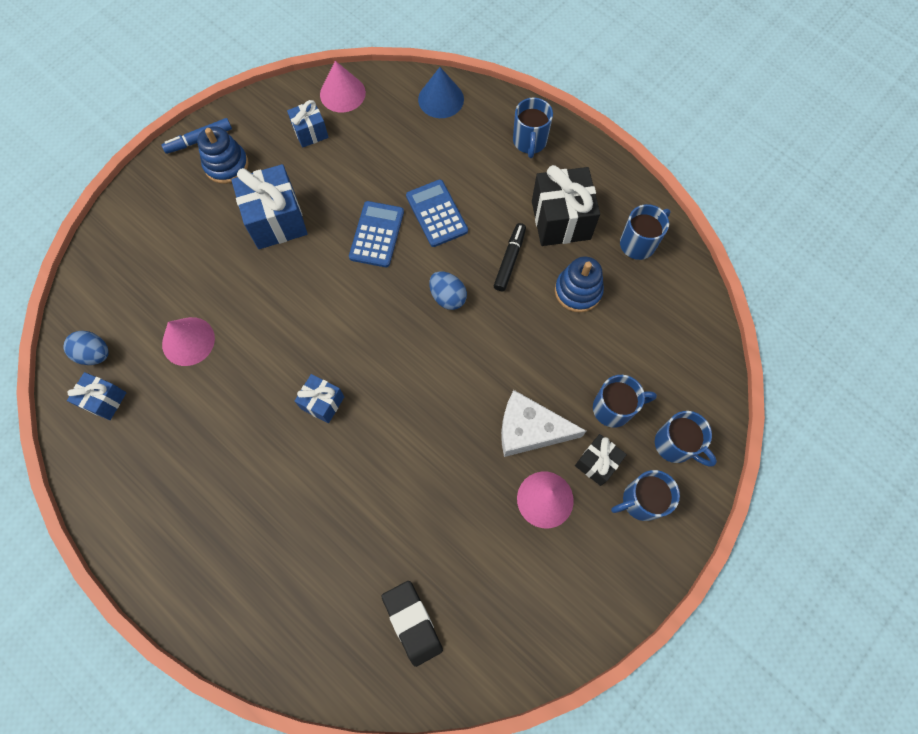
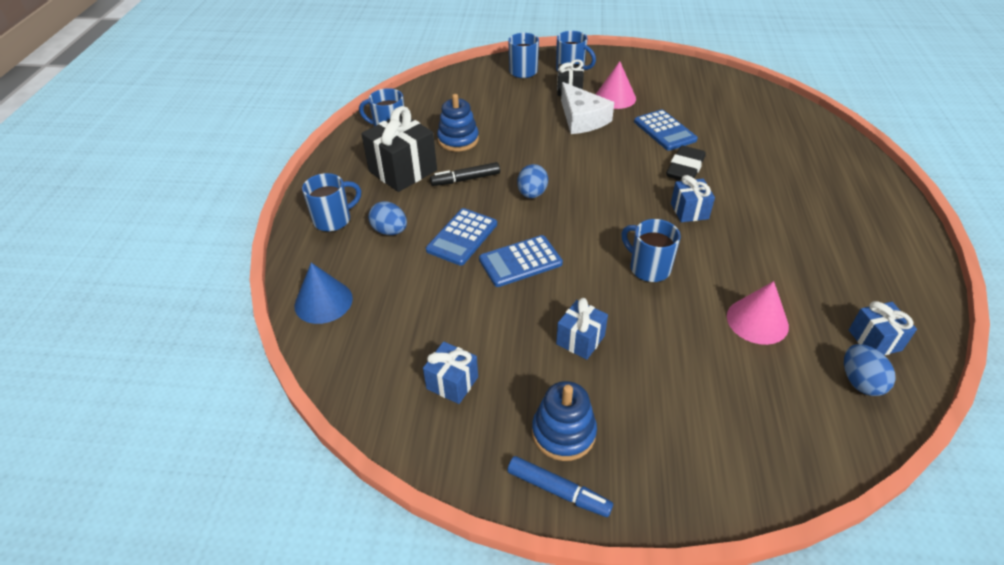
camera: 125 degrees left, 25 degrees down
(276, 220) = (580, 340): blue gift -> blue gift, size x0.56
(342, 93) = (374, 388): pink cone -> none
(412, 622) = (746, 110): black eraser -> black eraser (685, 168)
(446, 494) = (664, 131): none -> blue calculator
(484, 171) = (390, 231): none -> blue egg
(614, 408) = (527, 96): blue mug -> blue mug (648, 268)

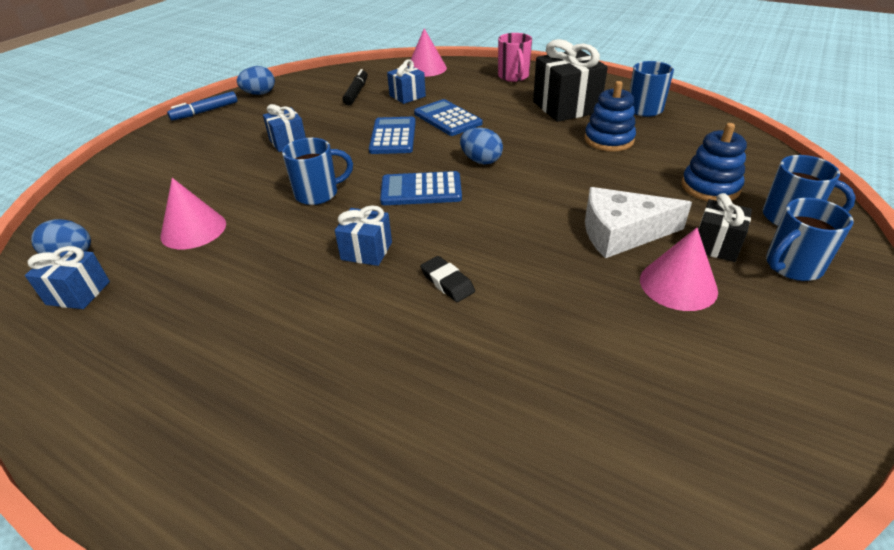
camera: 115 degrees right, 5 degrees down
(323, 301) = (426, 68): blue cone -> pink cone
(333, 220) = (513, 77): blue mug -> pink mug
(390, 231) = (481, 94): blue egg -> blue egg (259, 94)
(452, 383) = (313, 96): blue gift -> blue gift (407, 96)
(465, 179) = (531, 132): black marker -> black marker (356, 92)
(563, 432) = (233, 120): blue stacking toy -> blue stacking toy (710, 187)
(664, 131) = (552, 301): blue calculator -> blue calculator (421, 190)
(685, 168) = (447, 282): black eraser -> black eraser, size x0.64

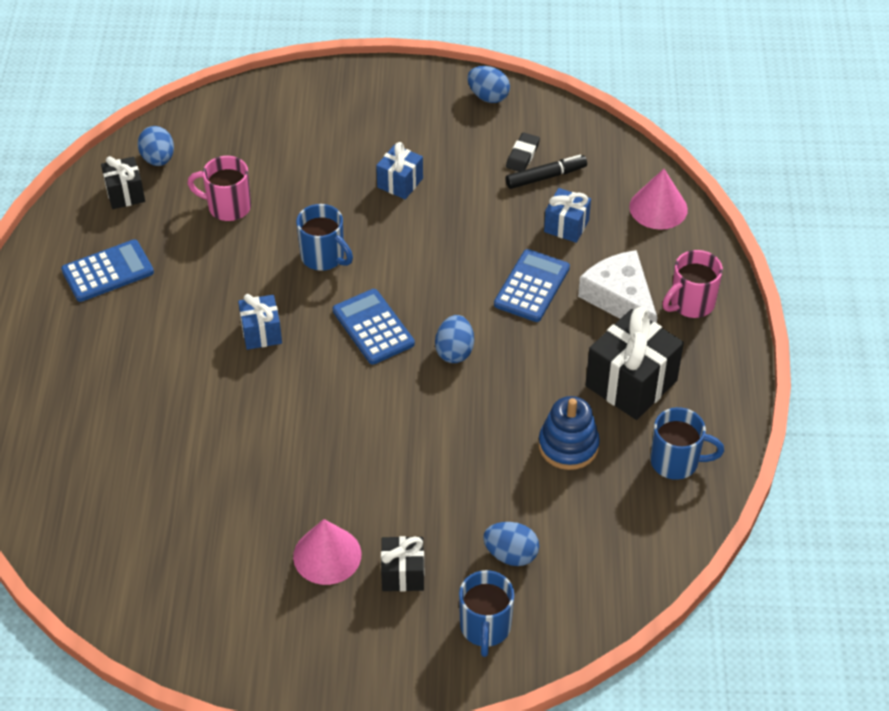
camera: 60 degrees right, 10 degrees up
(78, 293) = (125, 194): blue gift -> black gift
(193, 230) = (228, 207): pink cone -> pink mug
(205, 111) = (420, 80): blue marker -> none
(393, 136) = (462, 259): blue calculator -> blue calculator (108, 271)
(447, 282) = (250, 402): black eraser -> black eraser (522, 155)
(621, 233) = (384, 499): white cheese -> white cheese (620, 298)
(710, 187) = (511, 555): blue stacking toy -> blue egg
(792, 266) = (398, 634): blue mug -> none

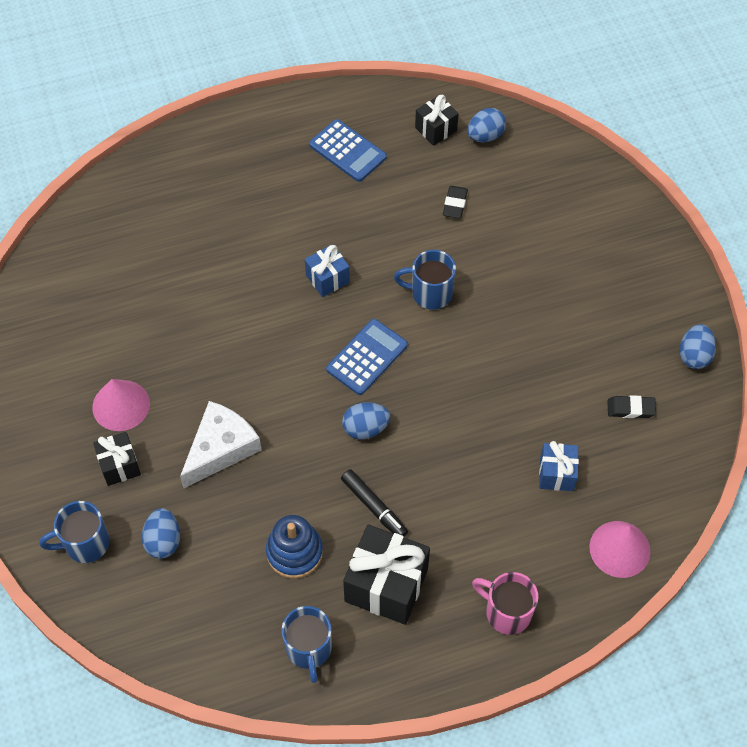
camera: 70 degrees right, 10 degrees up
(228, 207) = (455, 204): pink mug -> black eraser
(324, 257) = (430, 293): blue mug -> blue mug turned 75 degrees clockwise
(400, 183) = (545, 320): blue gift -> none
(531, 286) = (468, 467): blue calculator -> none
(546, 177) = (612, 437): black marker -> black marker (374, 507)
(620, 298) = (485, 547): white cheese -> white cheese (221, 448)

